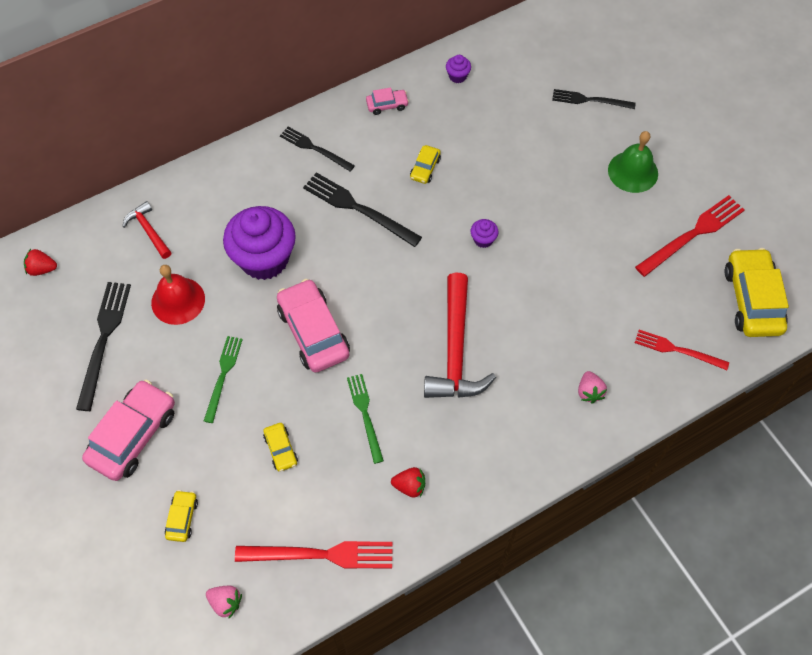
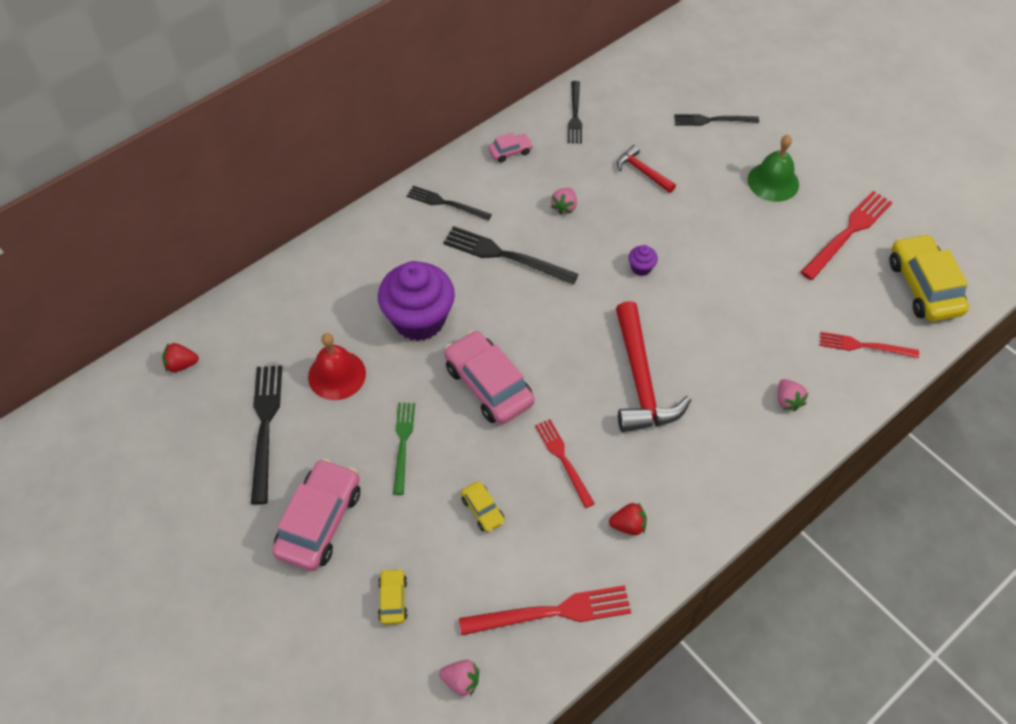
camera: 10 degrees left, 5 degrees down
(148, 231) = (289, 309): red hammer -> red hammer (642, 171)
(365, 414) = (563, 460): green fork -> red fork
(425, 168) = (564, 207): yellow car -> pink strawberry
(457, 76) = (575, 115): purple cupcake -> black fork

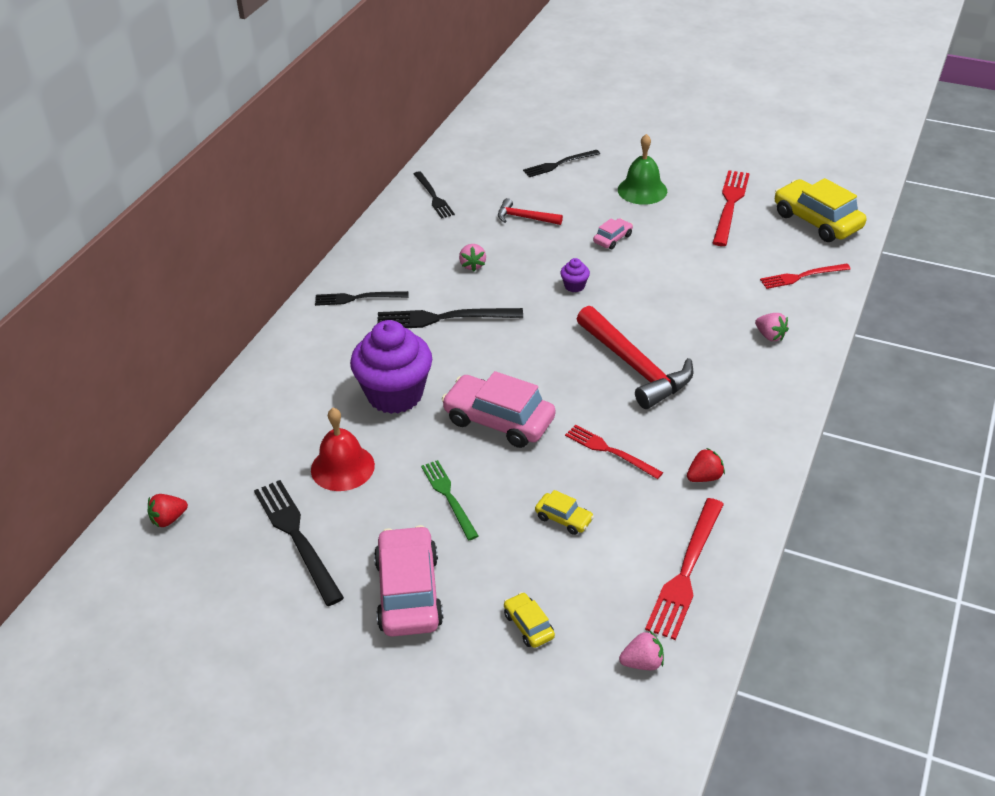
camera: 25 degrees left, 15 degrees down
(510, 151) = (392, 241): pink car -> pink car (612, 239)
(552, 612) = (686, 571): red fork -> red fork turned 150 degrees clockwise

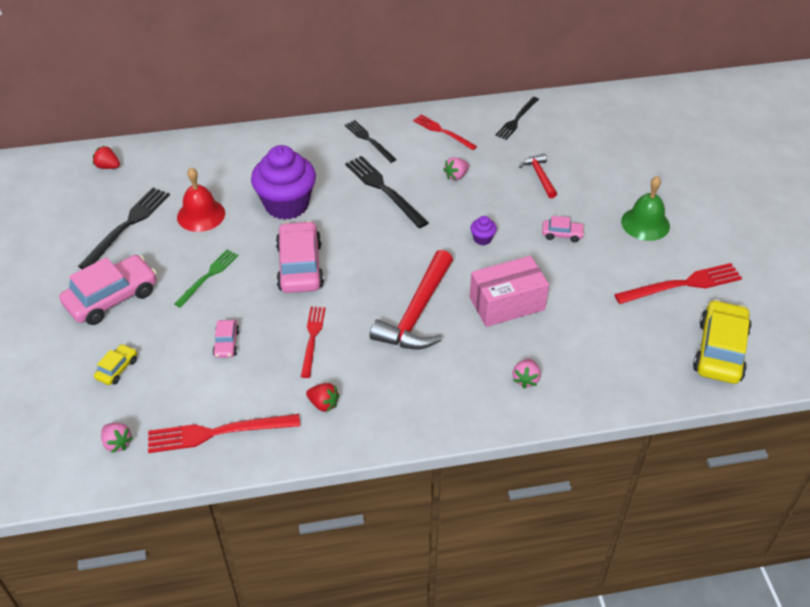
camera: 55 degrees right, 5 degrees up
(559, 164) = (628, 163): black fork -> none
(564, 518) = (226, 343): yellow car -> pink car
(670, 307) = (507, 303): none -> pink box
(802, 276) = (627, 370): red fork -> red fork (442, 132)

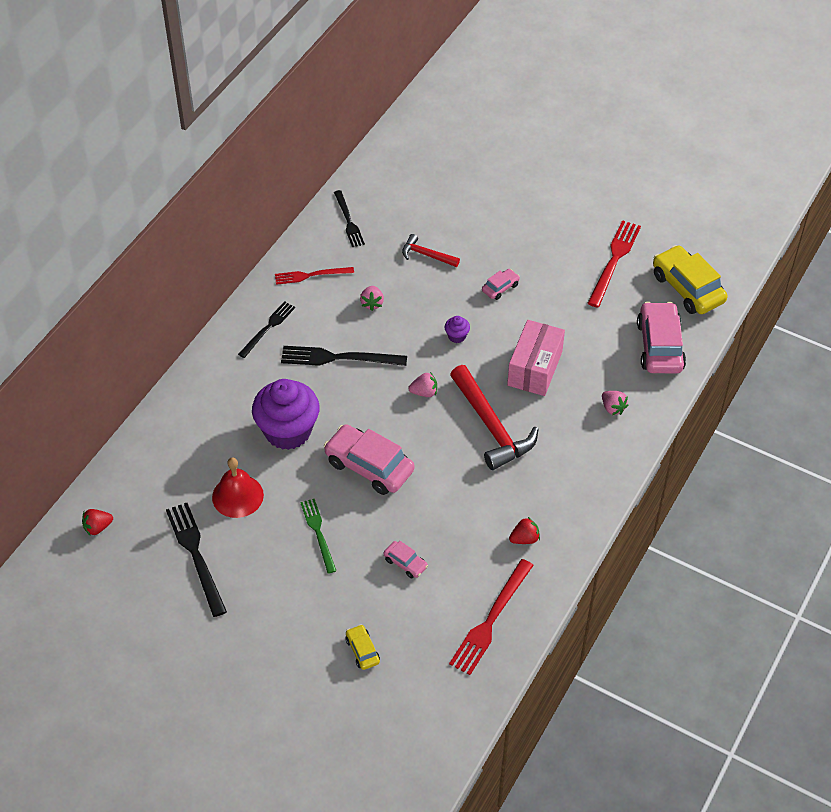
camera: 50 degrees left, 5 degrees up
(112, 298) = (276, 612): pink car -> pink car (659, 346)
(117, 443) = (441, 690): pink strawberry -> pink strawberry (424, 392)
(312, 338) = (454, 506): red fork -> none
(369, 140) = (268, 328): black fork -> black fork turned 120 degrees clockwise
(645, 223) = (538, 234): green bell -> none

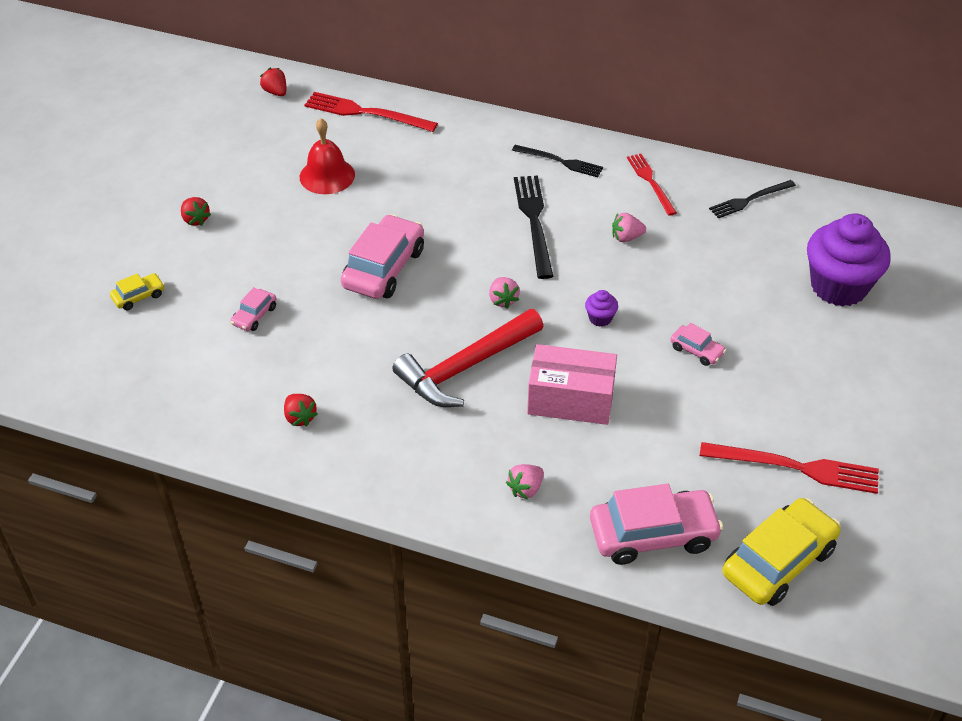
camera: 80 degrees right, 5 degrees down
(196, 555) = (250, 159): black fork -> none
(270, 603) = (195, 220): none -> red strawberry
(288, 431) = (419, 198): purple cupcake -> purple cupcake (838, 286)
(318, 533) = (287, 241): green fork -> none
(426, 255) = (724, 274): red hammer -> none
(491, 620) = (182, 399): red fork -> red fork (366, 113)

